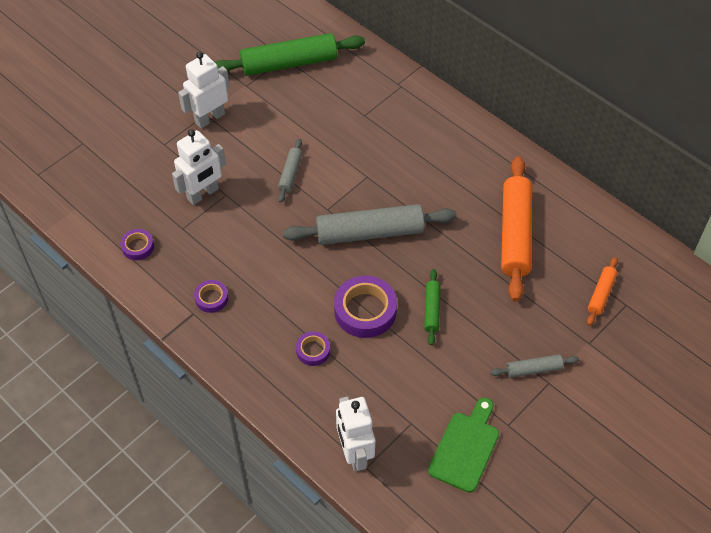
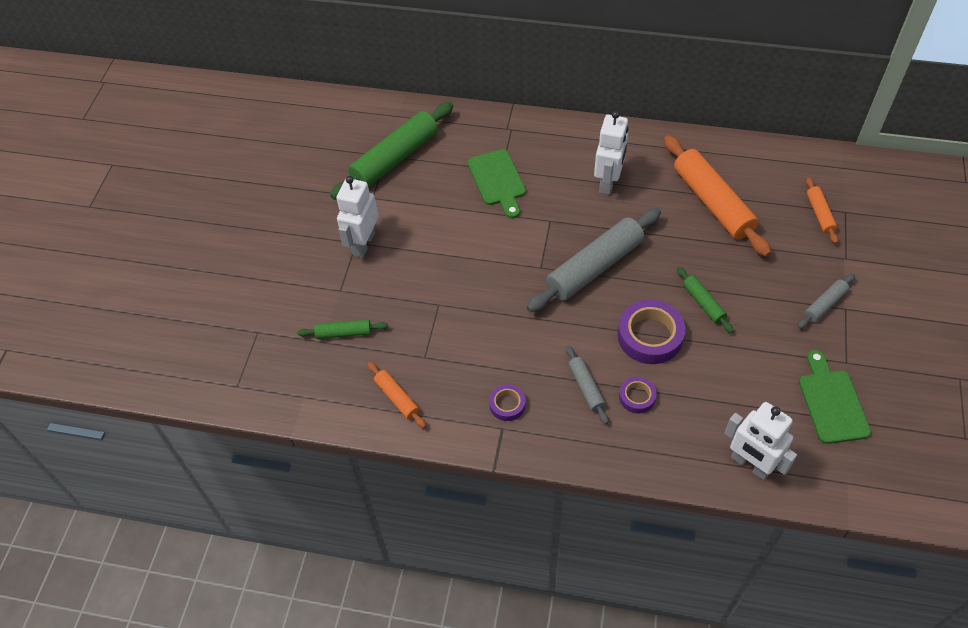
camera: 30 degrees left, 0 degrees up
(138, 247) = (397, 398): purple tape -> orange rolling pin
(140, 177) = (344, 333): none -> green rolling pin
(203, 194) = (417, 315): white robot -> white robot (608, 182)
(290, 174) = (481, 254): grey rolling pin -> grey rolling pin (586, 387)
(353, 123) = (498, 181): none -> green cutting board

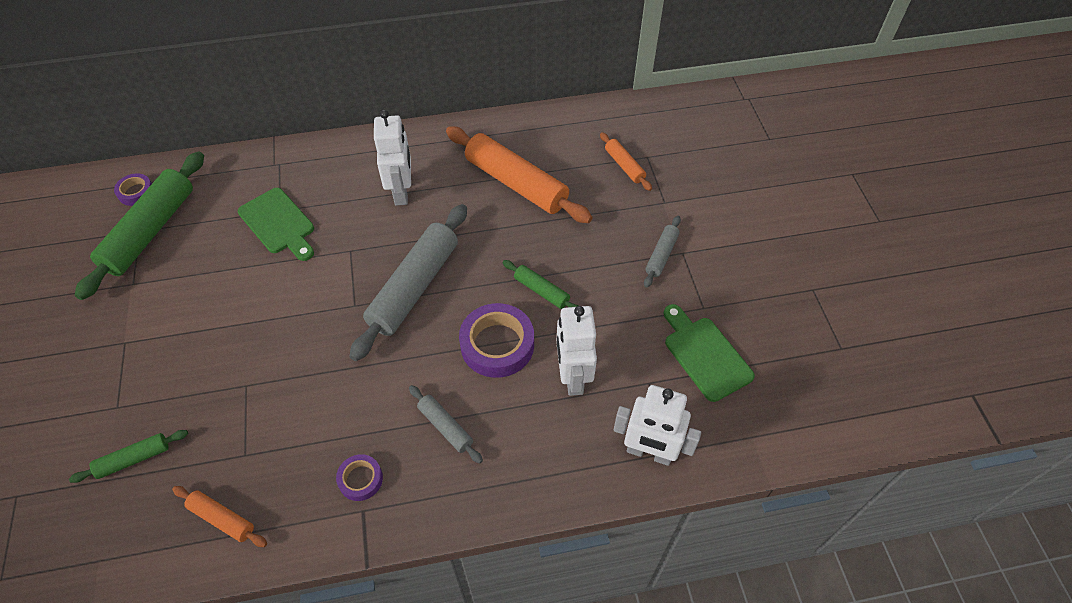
camera: 25 degrees left, 0 degrees up
(363, 244) = (134, 341): white robot -> white robot (573, 377)
(637, 397) = (505, 418): purple tape -> purple tape (136, 192)

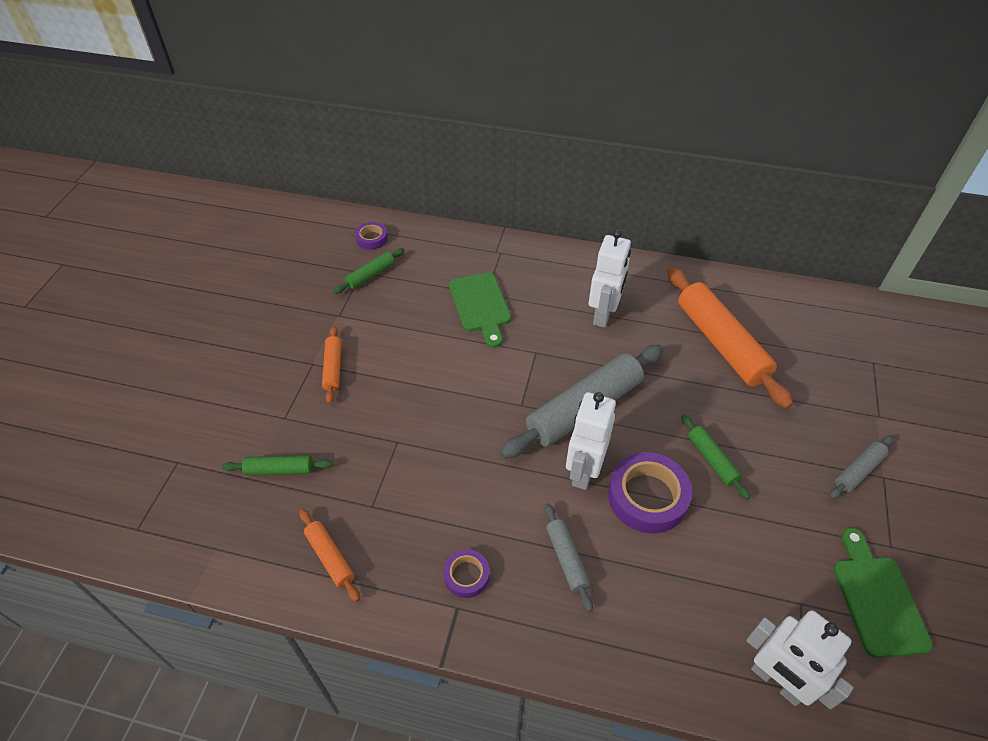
camera: 25 degrees right, 5 degrees down
(150, 231) = (370, 275): green rolling pin -> green rolling pin, size x0.48
(573, 377) = (716, 562): white robot -> white robot (584, 470)
(624, 166) = (844, 363): orange rolling pin -> orange rolling pin (333, 368)

